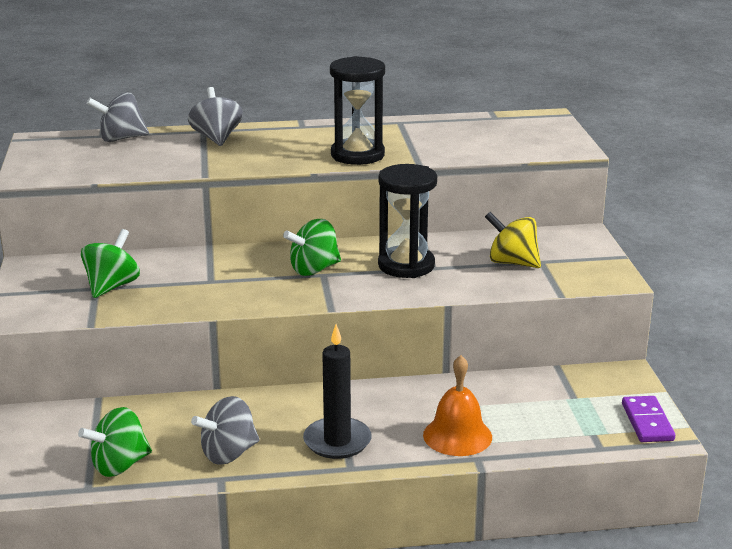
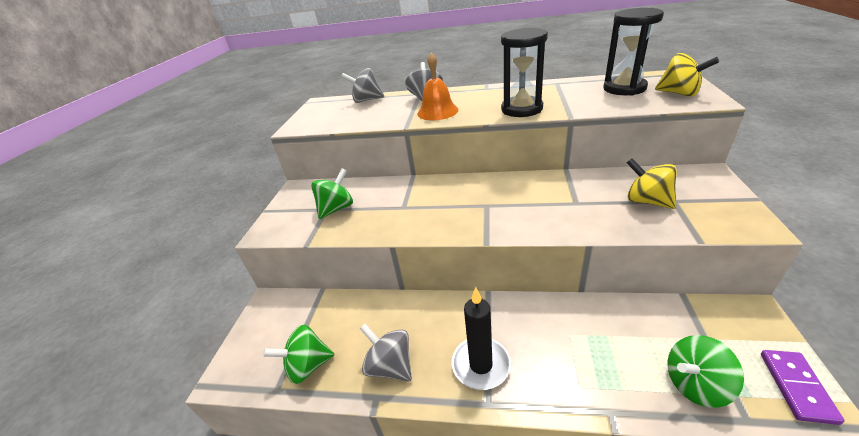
camera: 20 degrees right, 10 degrees up
(228, 454) = (390, 366): grey spinning top -> grey spinning top turned 60 degrees clockwise
(314, 269) = (480, 200): green spinning top -> green spinning top (695, 384)
(406, 265) = (554, 200): black hourglass -> black hourglass (624, 88)
(457, 435) = (590, 375): orange bell -> orange bell (437, 111)
(545, 140) = (679, 93): none -> yellow spinning top

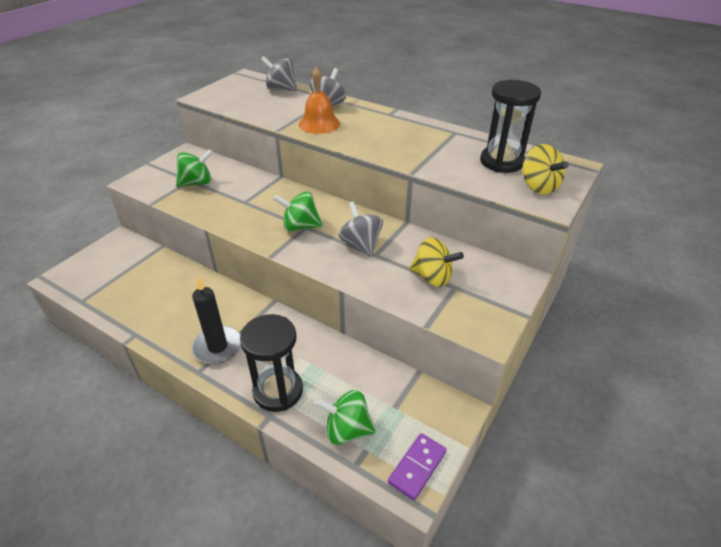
camera: 20 degrees right, 5 degrees up
(308, 366) = (111, 295): green spinning top -> green spinning top (300, 226)
(390, 366) = (160, 320): grey spinning top -> grey spinning top (361, 244)
(521, 109) = (385, 149): black hourglass -> black hourglass (278, 391)
(647, 201) = (432, 277): yellow spinning top -> yellow spinning top turned 135 degrees clockwise

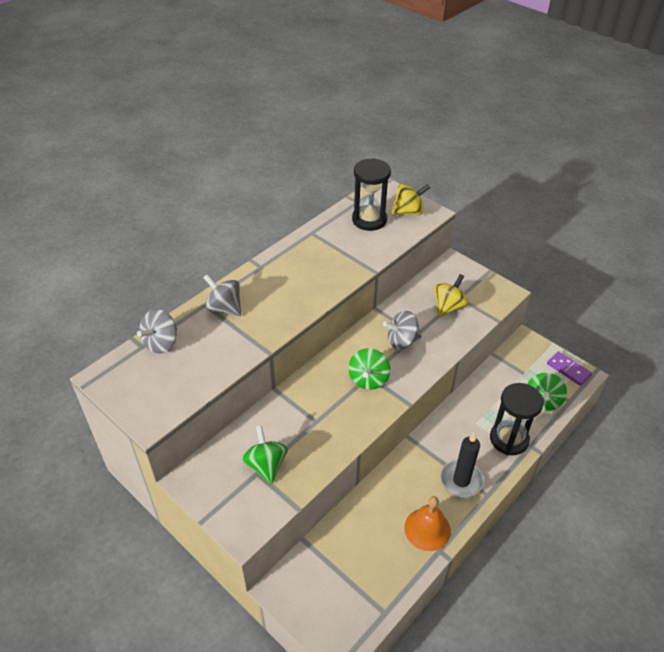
camera: 80 degrees left, 5 degrees up
(319, 124) = (265, 319): orange bell -> orange bell (427, 529)

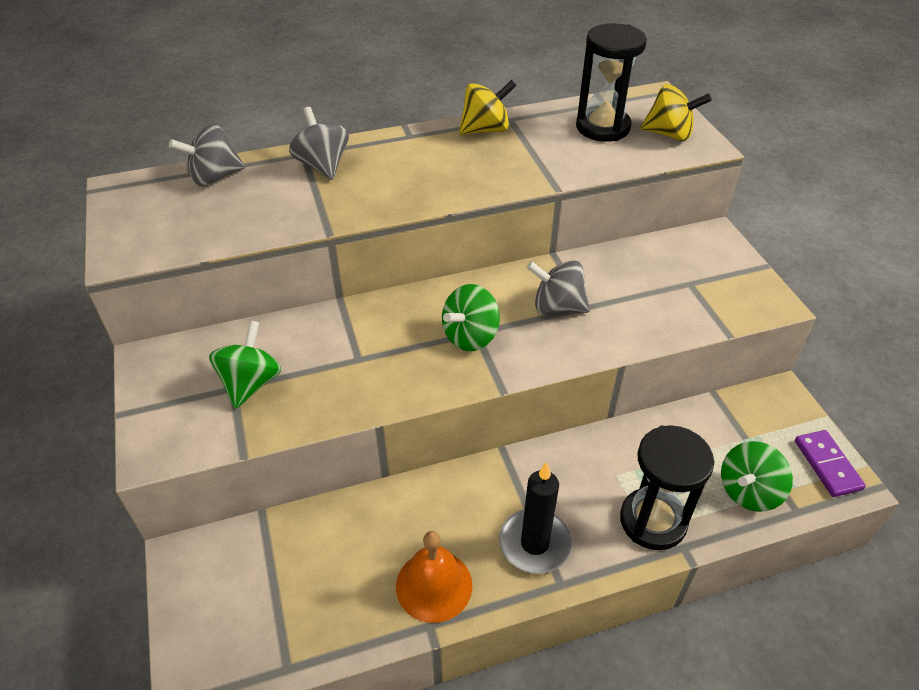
camera: 30 degrees right, 0 degrees up
(448, 307) = (662, 289): yellow spinning top -> yellow spinning top (485, 129)

